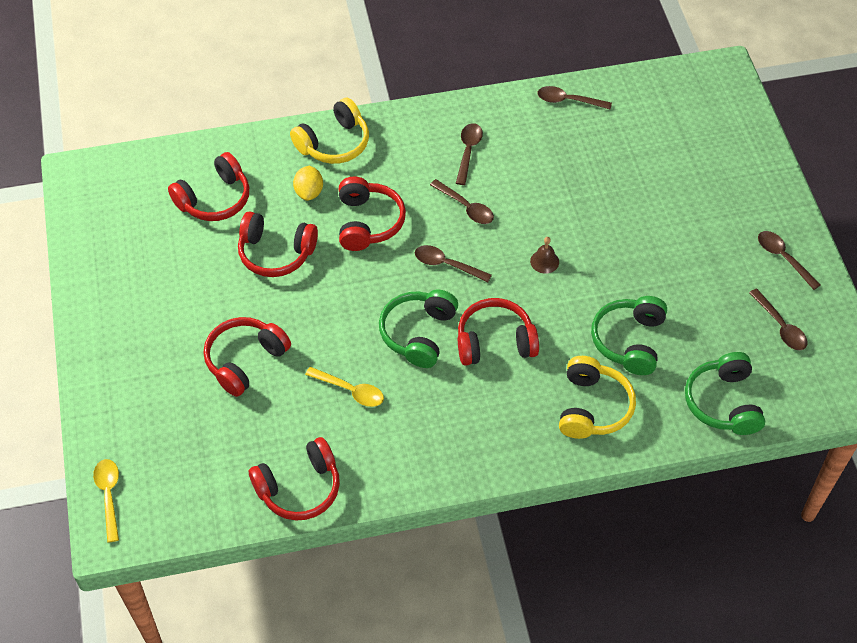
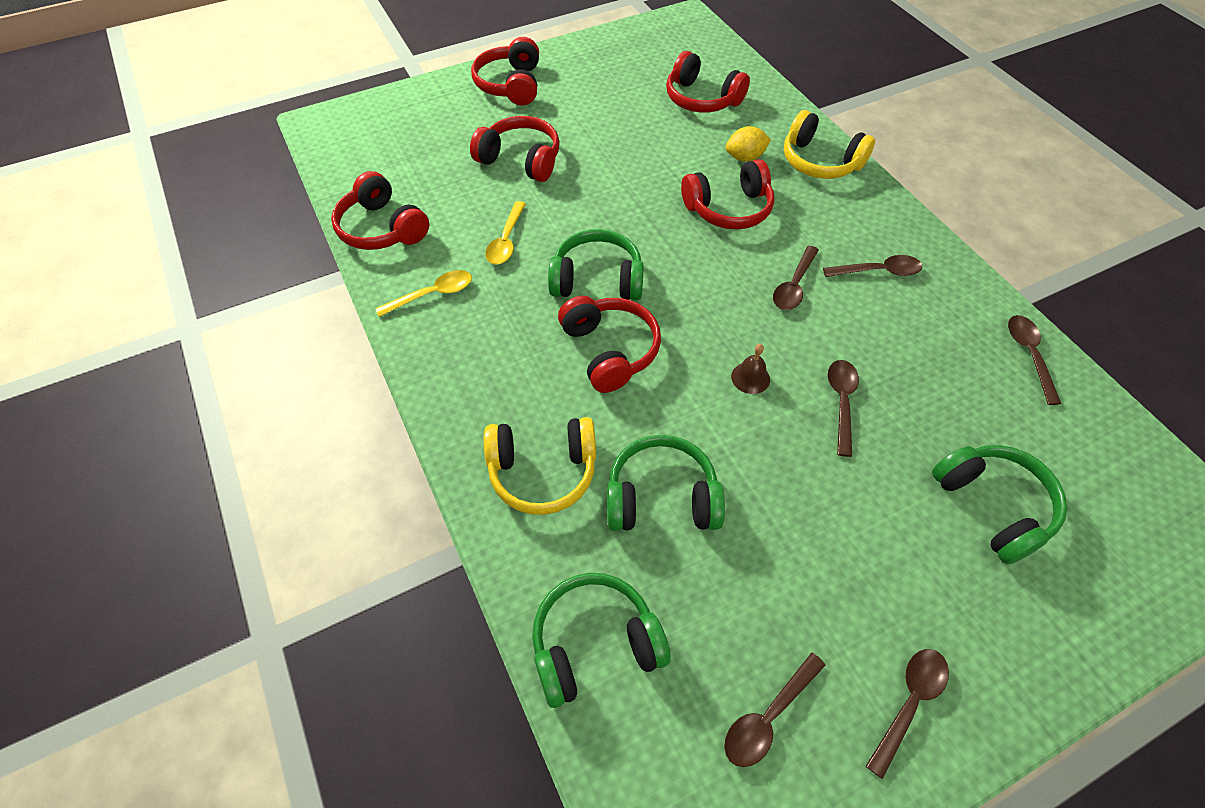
camera: 75 degrees right, 0 degrees up
(109, 496) = (357, 113): yellow spoon -> yellow spoon (432, 295)
(276, 253) = (657, 152): red headphones -> red headphones (511, 85)
(447, 265) = (702, 285): brown spoon -> brown spoon (841, 403)
(674, 169) = (992, 506): none -> green headphones

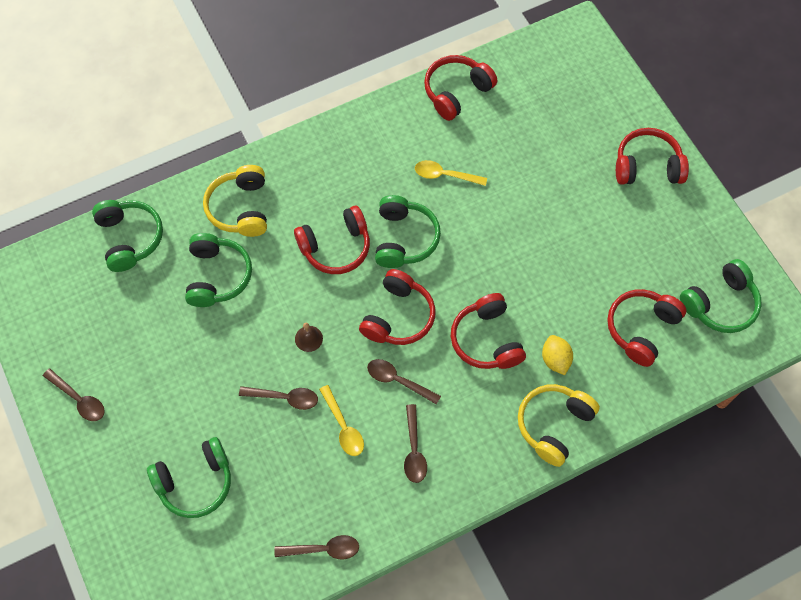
camera: 90 degrees right, 10 degrees up
(432, 295) = (389, 132): yellow spoon -> yellow spoon (343, 426)
(521, 160) = (541, 180): red headphones -> red headphones (398, 316)
(669, 51) = (720, 304): none -> green headphones
(768, 716) = (81, 324): brown spoon -> none

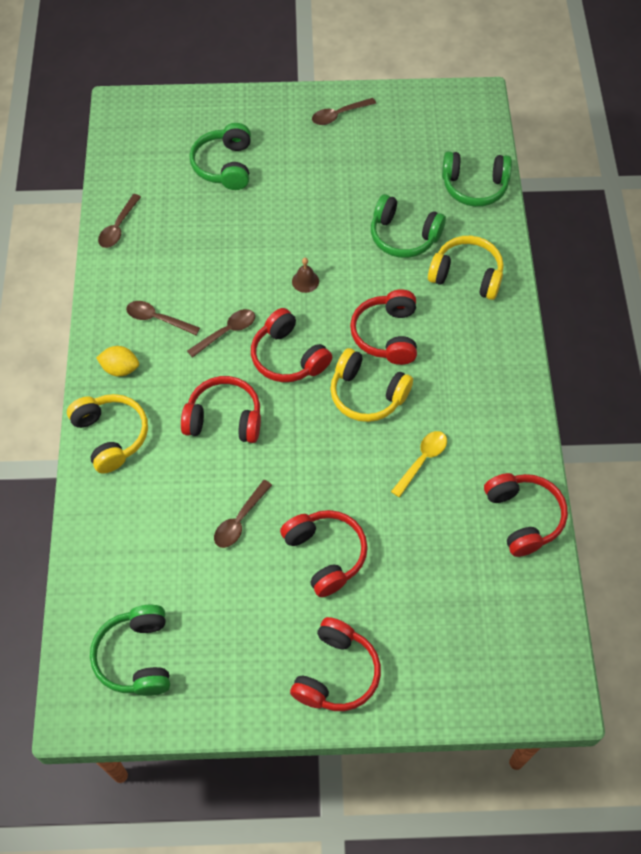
camera: 115 degrees right, 5 degrees down
(284, 398) = (260, 245): brown spoon -> brown spoon (240, 520)
(343, 426) = (210, 277): yellow spoon -> none
(404, 238) = (367, 394): green headphones -> yellow headphones
(555, 359) = (171, 468): yellow lemon -> yellow lemon (120, 369)
(641, 329) = (155, 562): red headphones -> red headphones (325, 555)

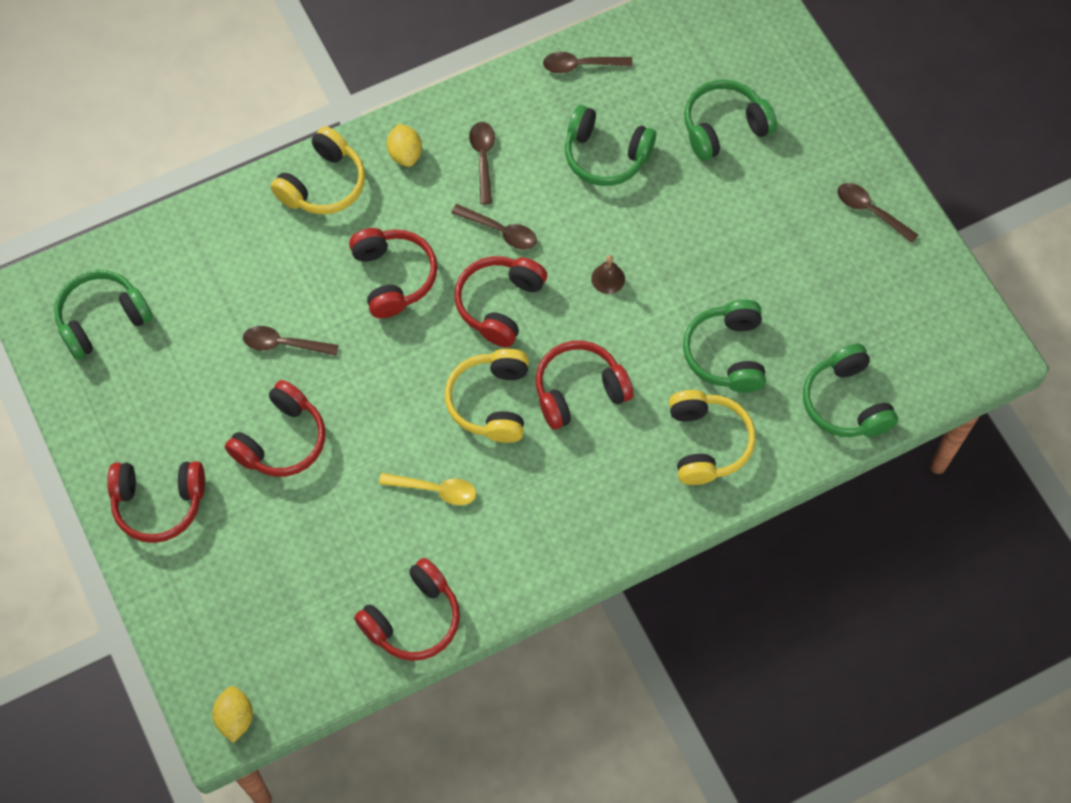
camera: 65 degrees right, 5 degrees up
(203, 242) = (605, 155): none -> green headphones
(556, 683) = (235, 718): none -> yellow lemon

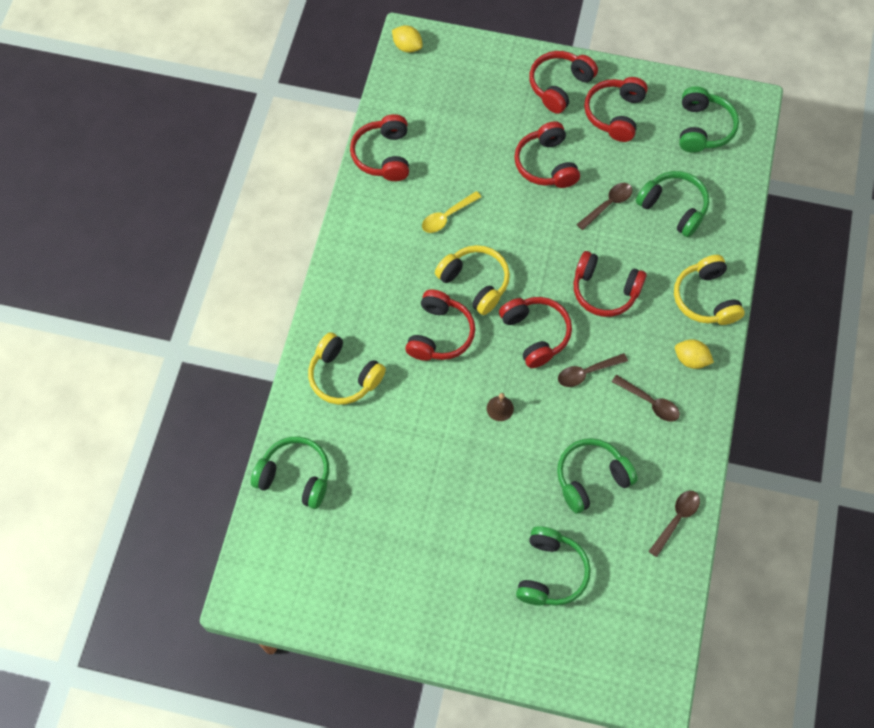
camera: 130 degrees right, 0 degrees up
(153, 418) = (615, 114): none -> red headphones
(727, 354) = (388, 435): green headphones -> green headphones (673, 208)
(870, 211) = (406, 613): brown spoon -> none

